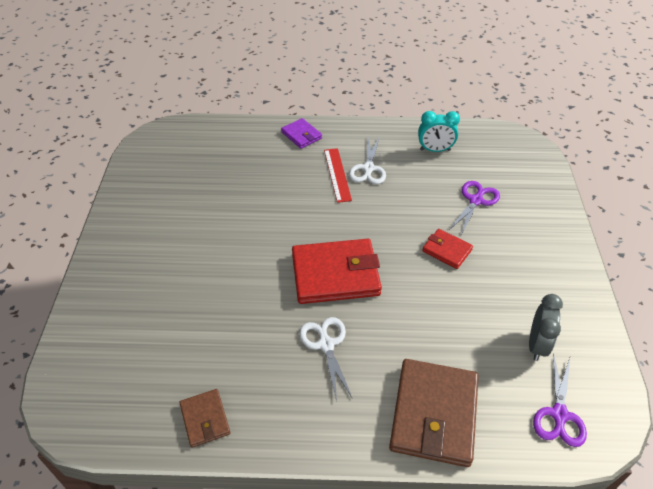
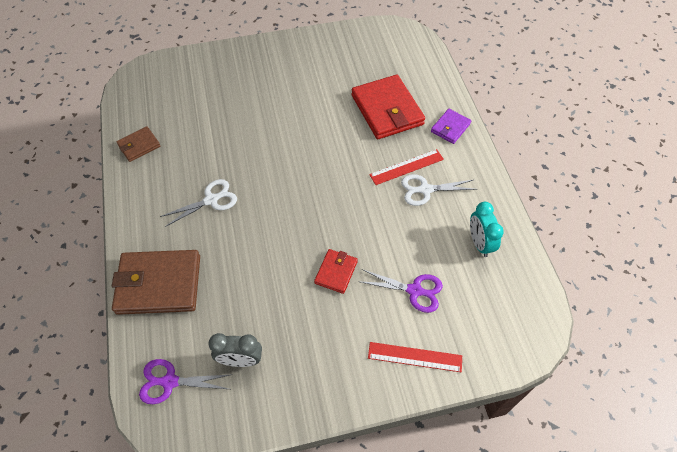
camera: 75 degrees right, 10 degrees up
(335, 274) = (283, 191): red wallet -> red wallet (387, 110)
(540, 215) = (415, 357): none -> red ruler

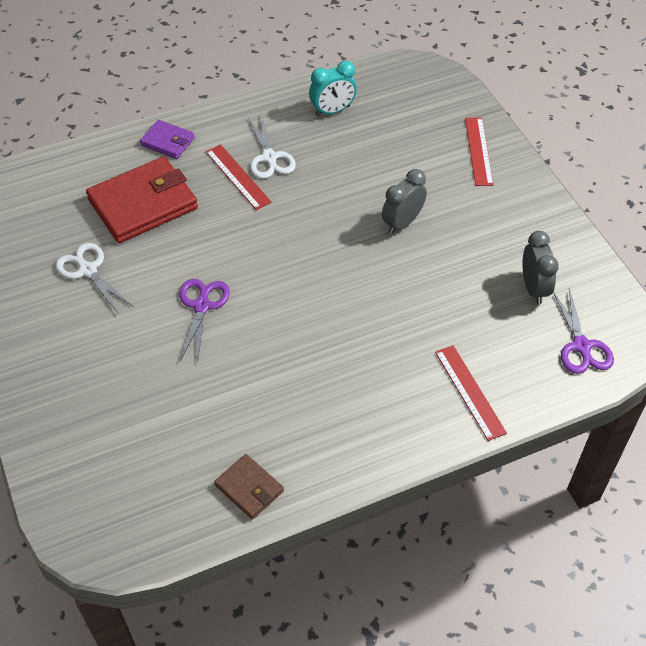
camera: 100 degrees left, 5 degrees down
(159, 284) = (469, 392): brown wallet -> red ruler
(211, 200) = (330, 367): white scissors -> white scissors (87, 270)
(336, 272) = (402, 223): red wallet -> grey clock
(415, 290) = (405, 156): purple scissors -> purple scissors (202, 306)

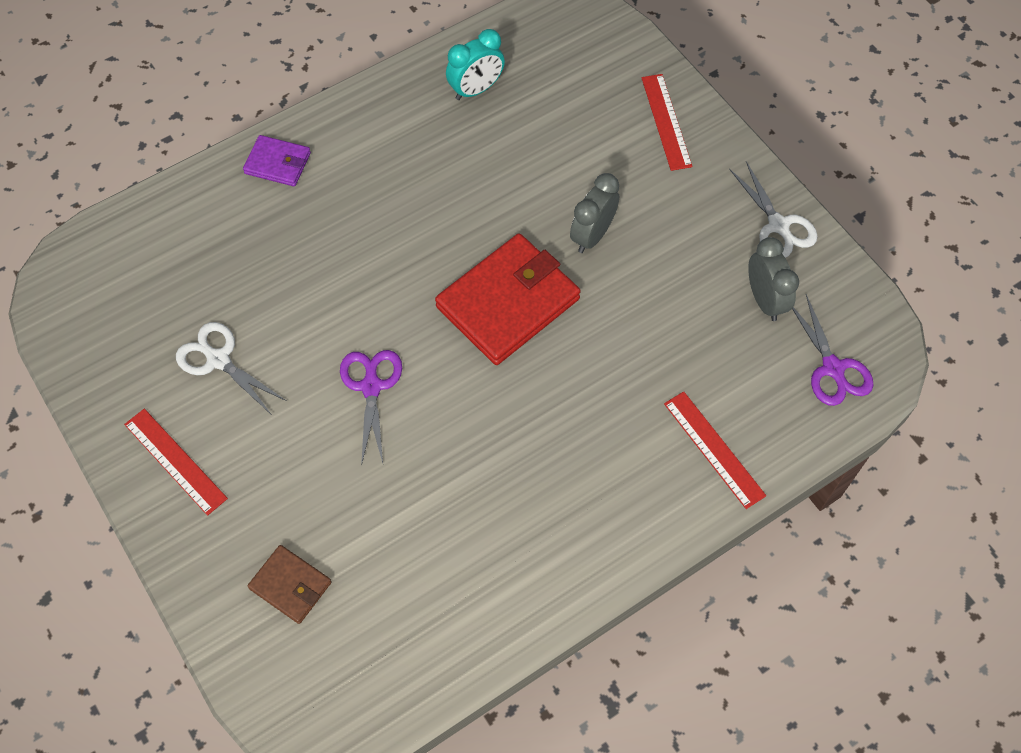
camera: 10 degrees left, 10 degrees up
(143, 204) = (266, 257): red wallet -> red wallet (508, 303)
(238, 177) = (377, 200): red ruler -> red ruler (175, 461)
(249, 488) = (480, 617): brown wallet -> brown wallet (290, 585)
(269, 158) = (411, 168): white scissors -> white scissors (779, 226)

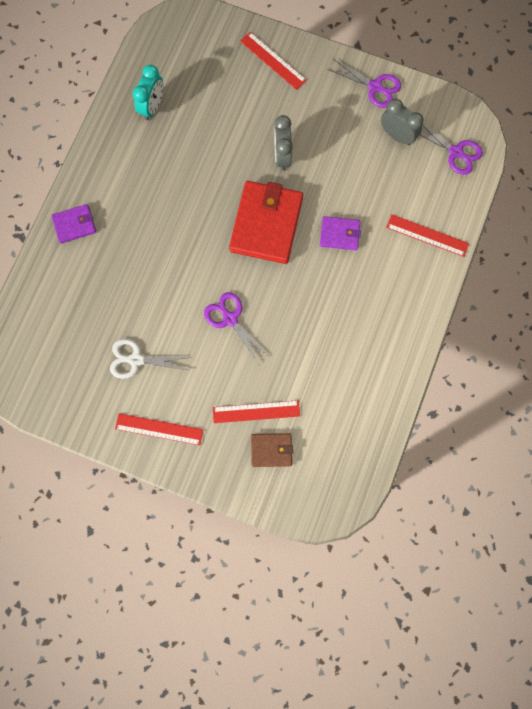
camera: 35 degrees left, 15 degrees up
(311, 522) = (256, 411): none -> red ruler
(594, 373) = (339, 234): none -> purple wallet
(779, 226) = (375, 87): white scissors -> purple scissors

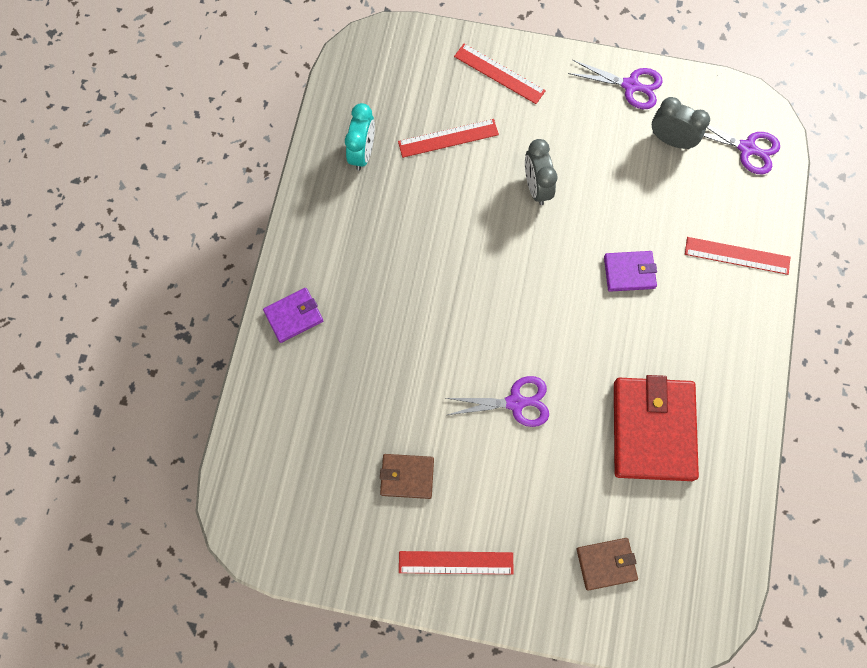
camera: 10 degrees left, 5 degrees down
(136, 360) = (407, 476): white scissors -> brown wallet
(230, 319) = (516, 402): purple scissors -> purple scissors turned 135 degrees clockwise
(256, 411) = (575, 516): red ruler -> red ruler (448, 138)
(266, 224) = (535, 275): red wallet -> red wallet (653, 430)

